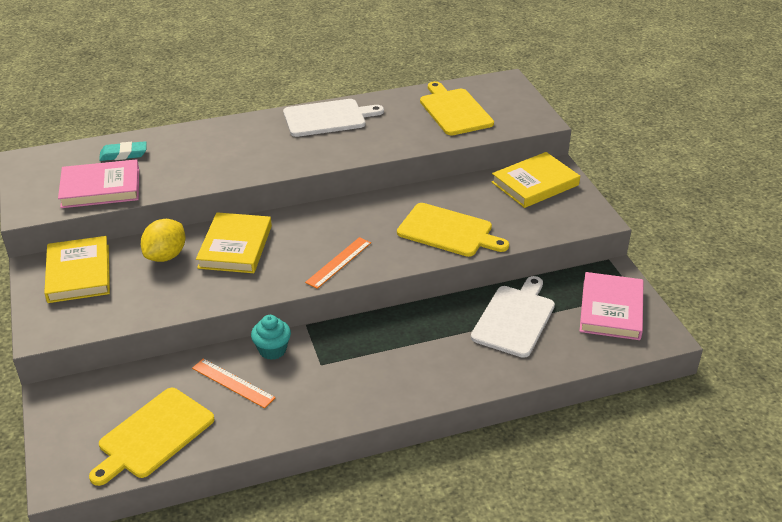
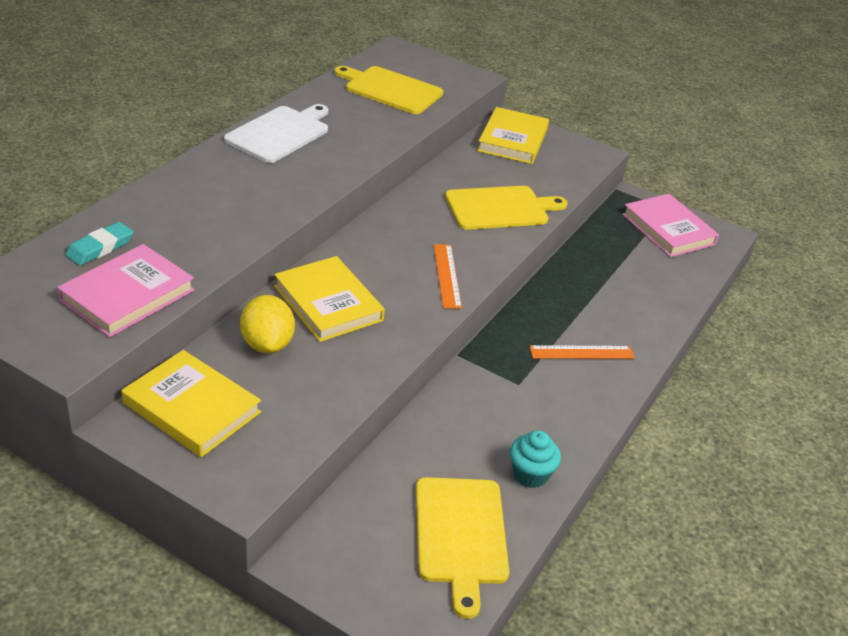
camera: 45 degrees left, 0 degrees up
(233, 383) = (466, 443): orange ruler -> orange ruler (581, 352)
(272, 350) = (460, 393): turquoise cupcake -> turquoise cupcake (530, 474)
(514, 319) = (614, 268): white cutting board -> none

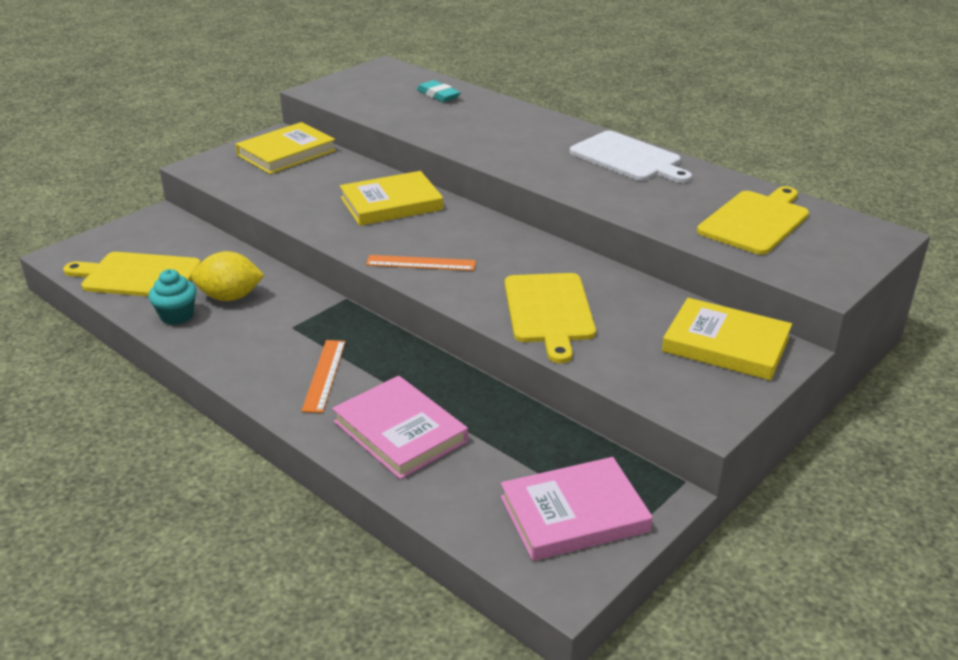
camera: 105 degrees right, 5 degrees down
(127, 295) = (377, 103): pink book -> pink book (400, 431)
(267, 344) = (345, 178): yellow lemon -> yellow lemon (230, 297)

